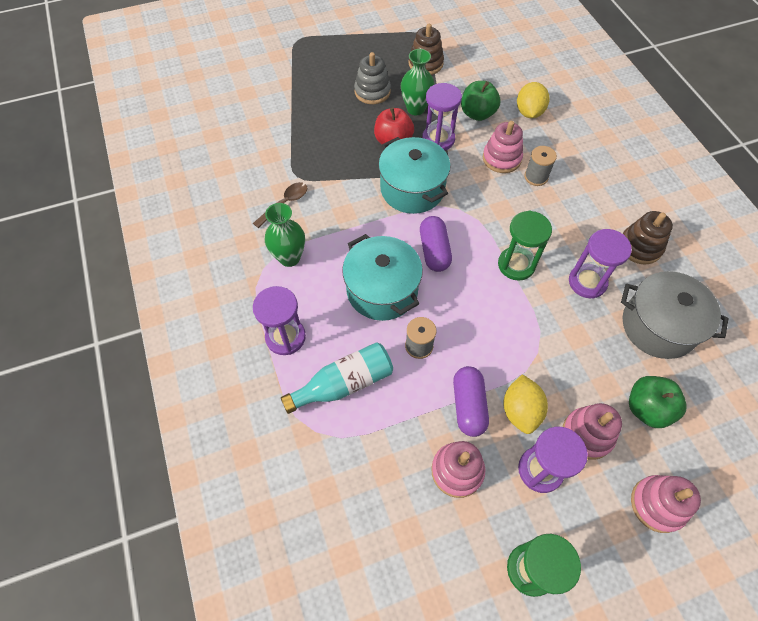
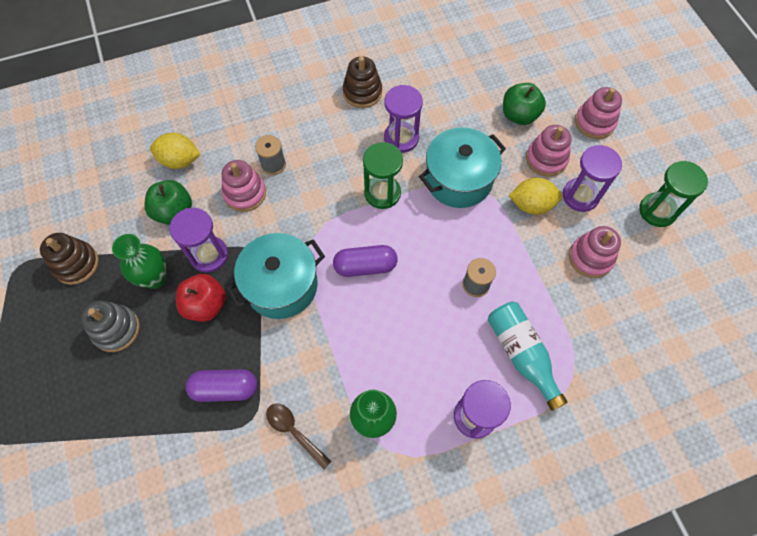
camera: 90 degrees left, 5 degrees up
(382, 290) = (414, 318): turquoise pot -> turquoise pot (458, 179)
(468, 405) = (531, 245): purple capsule -> purple capsule (225, 388)
(658, 326) = (444, 94): grey pot -> none

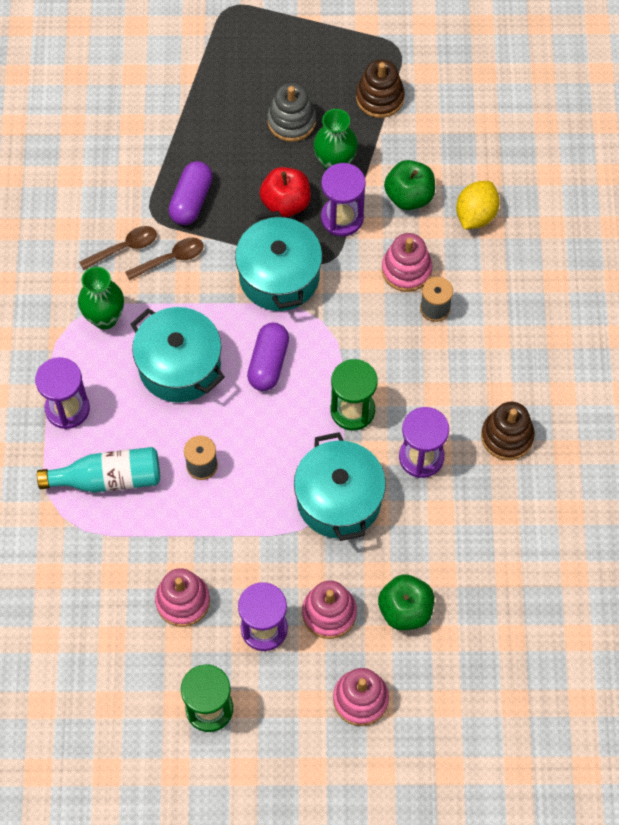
camera: 110 degrees right, 0 degrees up
(292, 383) = (171, 259): none -> brown spoon
(395, 335) = (179, 366): none -> turquoise pot
(531, 205) = (274, 567): yellow lemon -> none

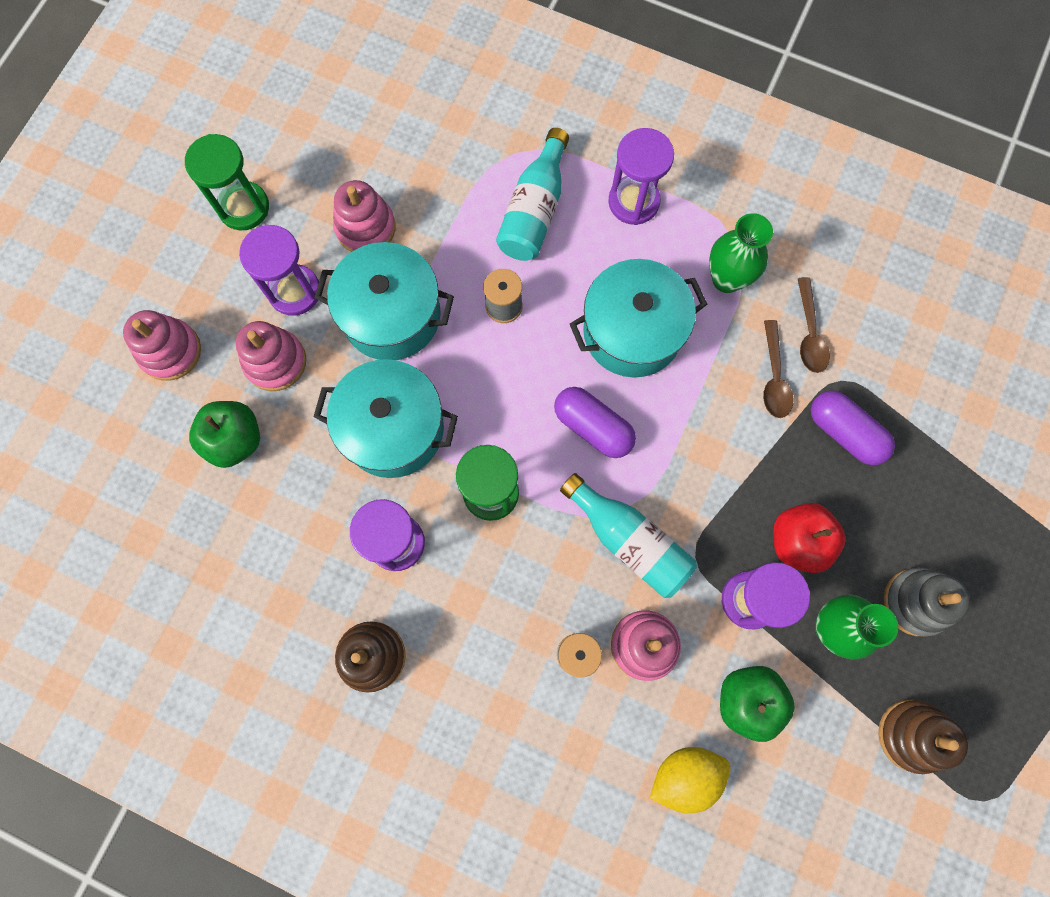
camera: 115 degrees right, 10 degrees up
(279, 276) = (699, 488): turquoise pot -> turquoise pot (391, 315)
(340, 306) = (629, 540): none -> turquoise bottle
(476, 215) = (685, 775): yellow lemon -> yellow lemon turned 75 degrees counterclockwise

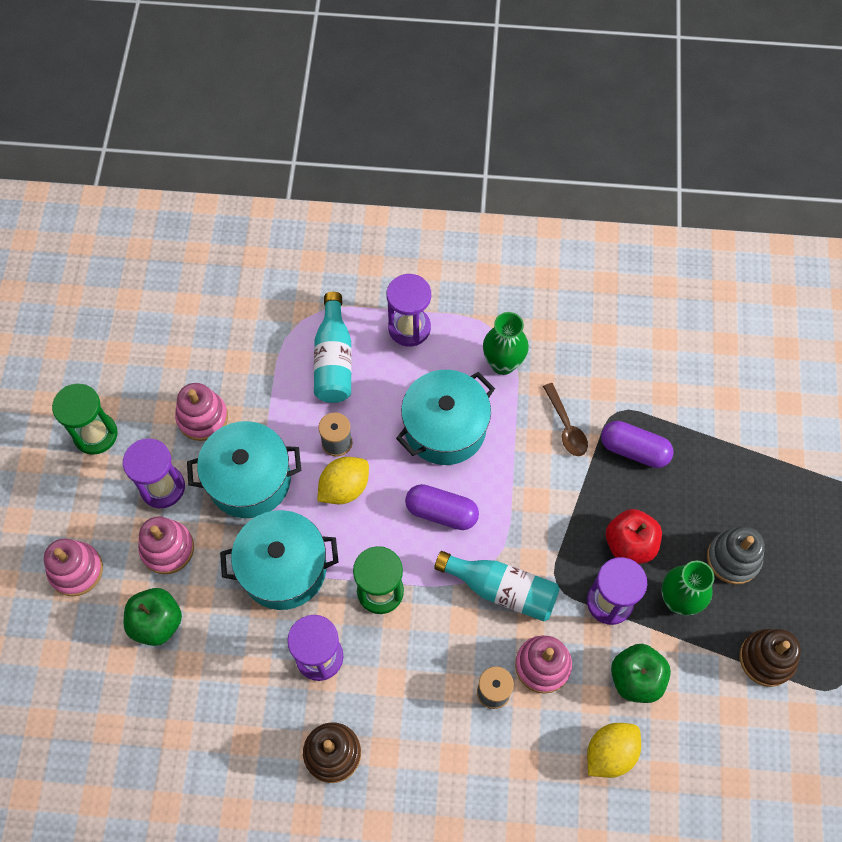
camera: 20 degrees left, 10 degrees down
(493, 361) = (344, 488): none -> yellow lemon
(809, 334) = (580, 384): brown spoon -> none

